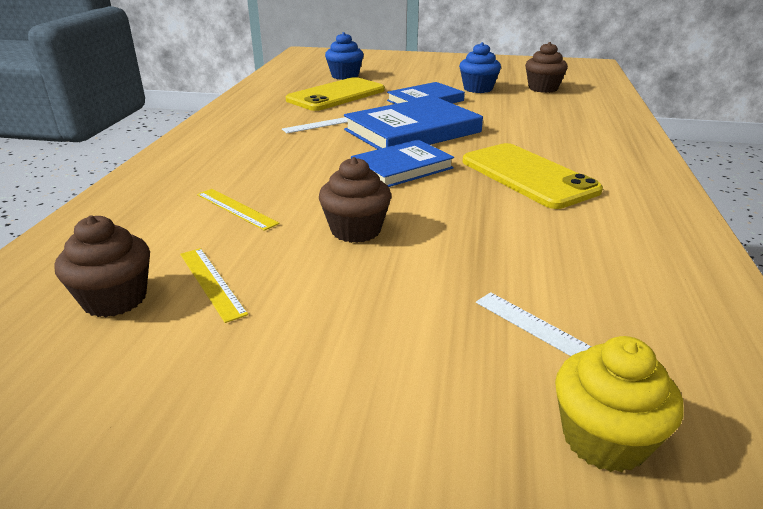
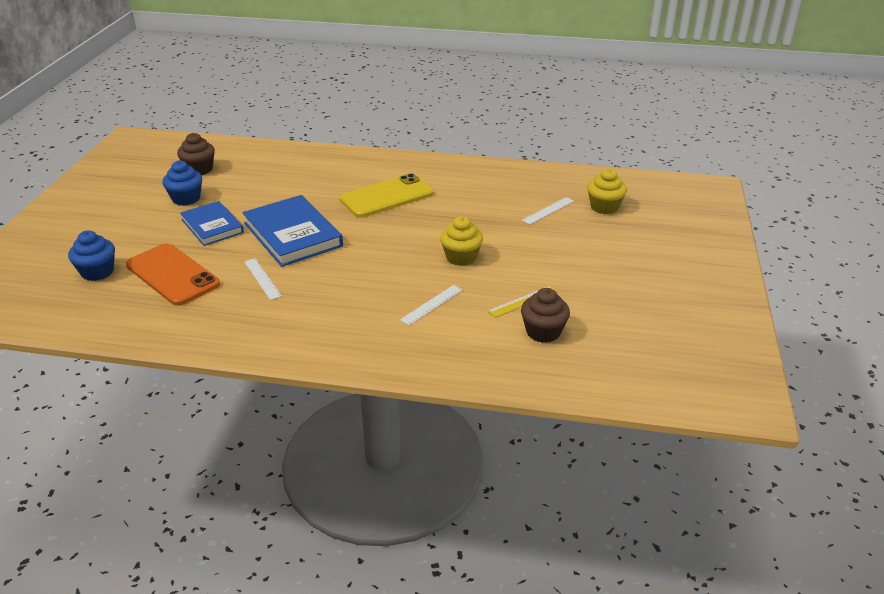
camera: 90 degrees left, 5 degrees up
(236, 208) = (431, 304): yellow ruler -> white ruler
(336, 95) = (172, 275): yellow phone -> orange phone
(356, 230) = (461, 257): brown cupcake -> yellow cupcake
(402, 168) = (368, 240): blue book -> none

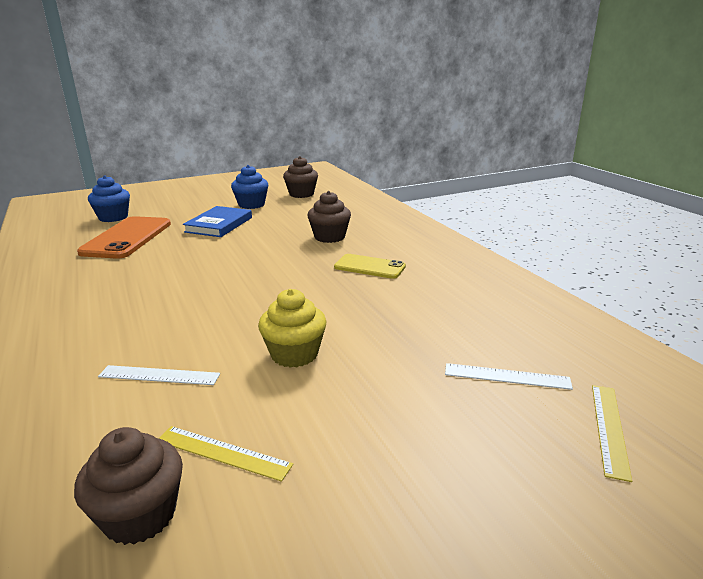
camera: 55 degrees right, 10 degrees down
(262, 278) = (147, 269): white ruler -> none
(292, 234) = (239, 254): blue book -> none
(315, 191) = (329, 237): none -> brown cupcake
(387, 197) = (369, 267): yellow phone -> yellow phone, size x0.59
(604, 207) = (610, 428): yellow cupcake -> yellow ruler

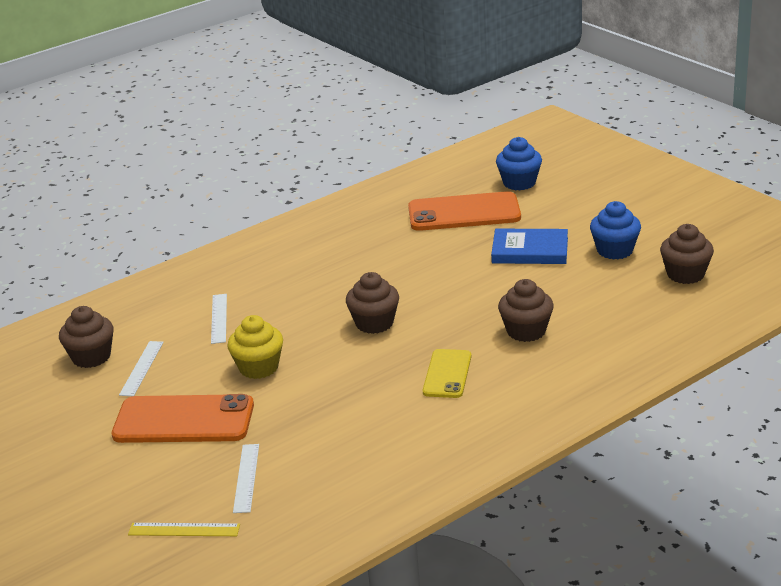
camera: 80 degrees right, 5 degrees up
(222, 453) = (141, 368): yellow ruler -> white ruler
(264, 287) = (374, 323): none -> brown cupcake
(377, 417) = (183, 420): none -> orange phone

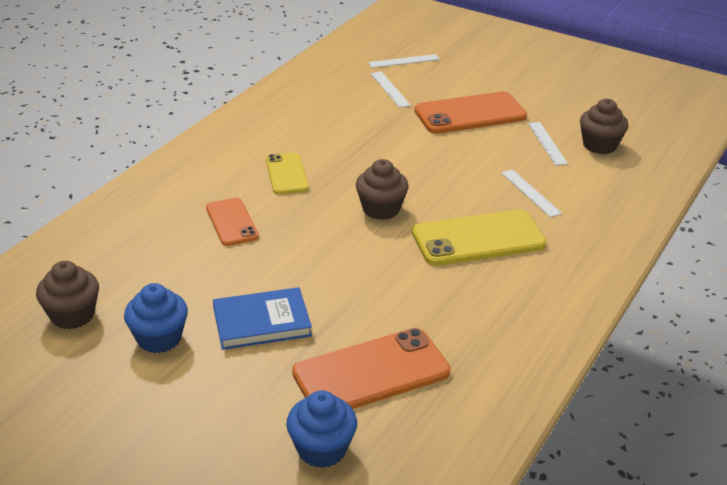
camera: 155 degrees right, 5 degrees up
(184, 530) = (404, 61): yellow ruler -> white ruler
(258, 367) = (451, 157): yellow cupcake -> none
(308, 286) = (478, 238): none -> yellow phone
(526, 331) = (231, 222): brown cupcake -> orange phone

